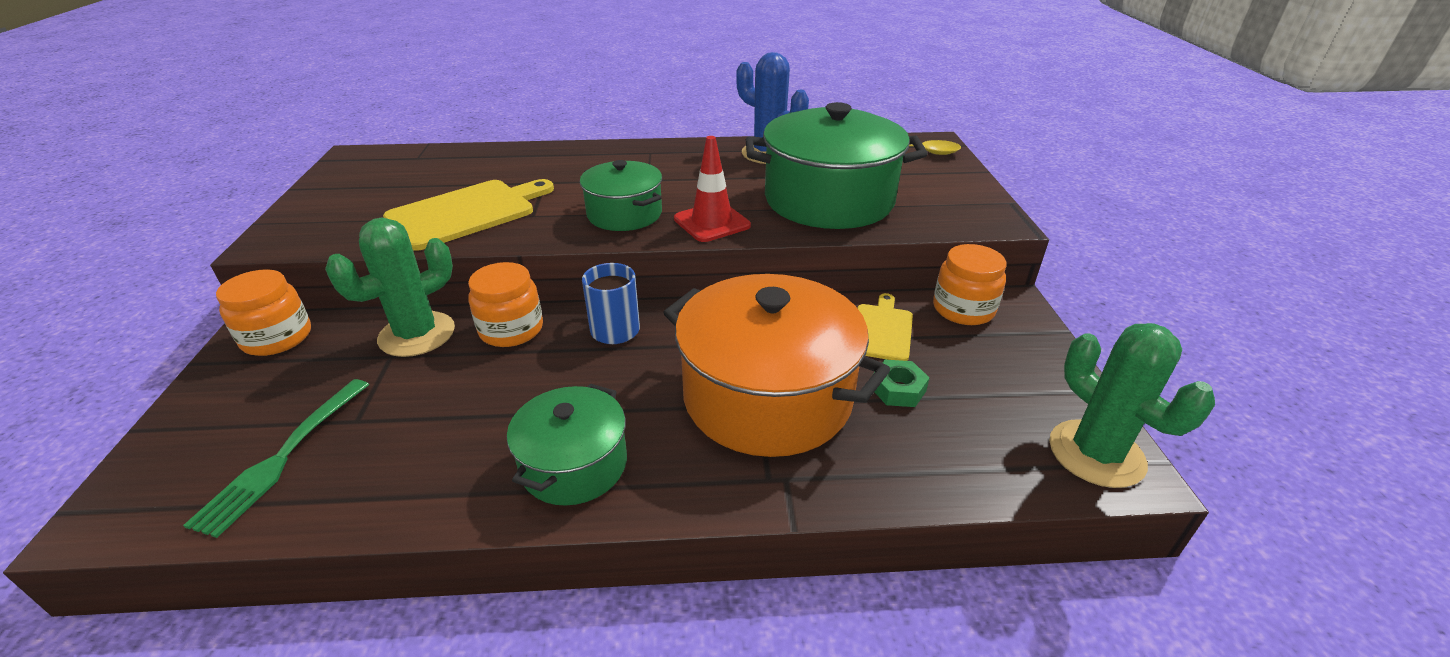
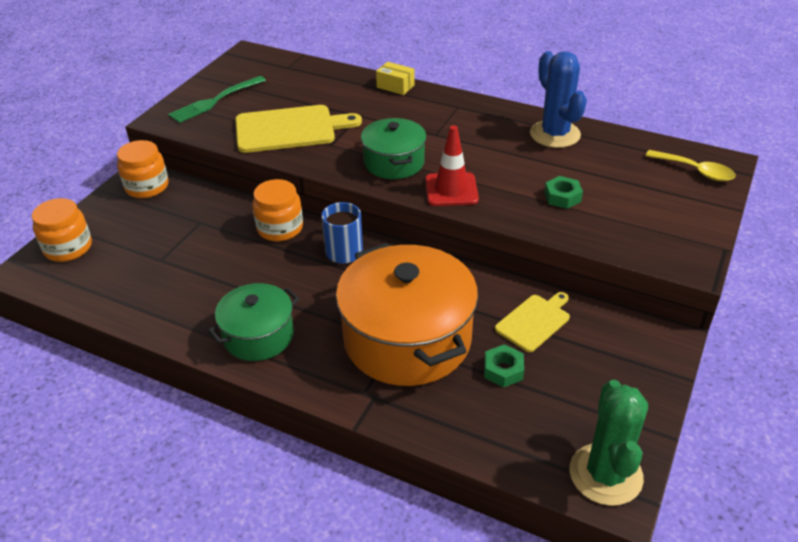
camera: 30 degrees right, 5 degrees up
(283, 456) = (116, 268): green fork -> green fork (216, 100)
(417, 334) = (223, 212): green cactus -> none
(565, 149) = (395, 86): none -> yellow box
(829, 200) = (562, 197): green pot -> green nut
(963, 309) = (618, 328): orange jar -> orange jar (68, 248)

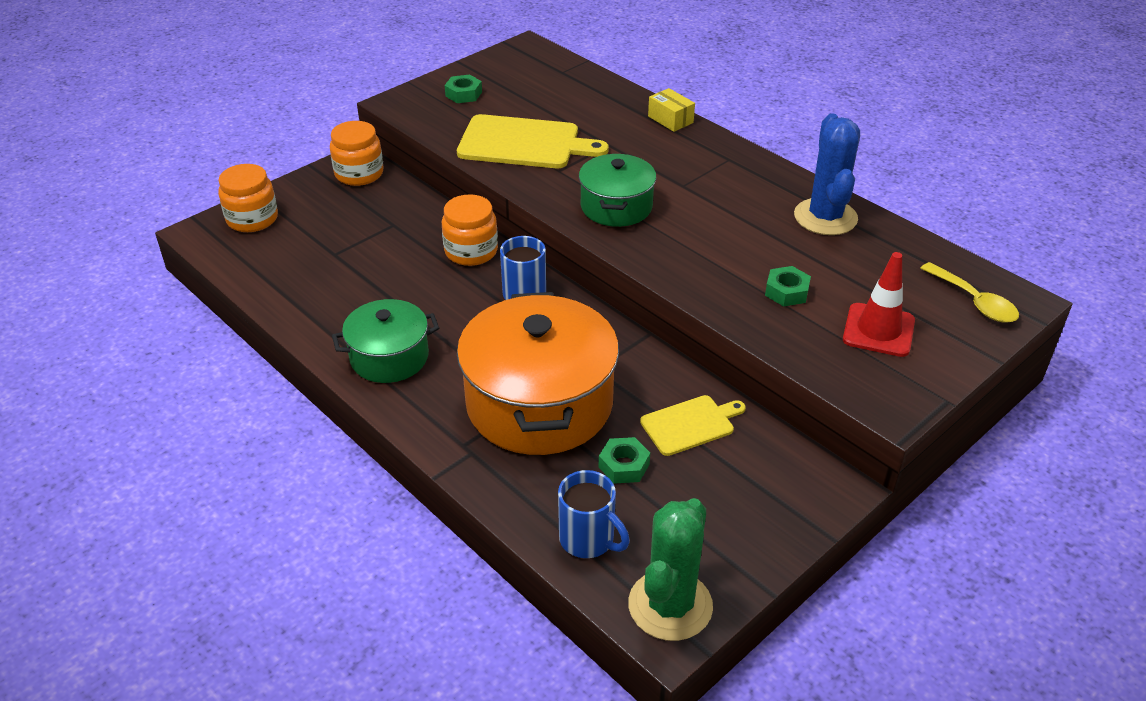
camera: 20 degrees right, 0 degrees up
(216, 100) = (463, 94): green fork -> green nut
(451, 190) = (662, 252): red traffic cone -> red traffic cone (878, 330)
(511, 441) = (588, 540): none -> blue mug

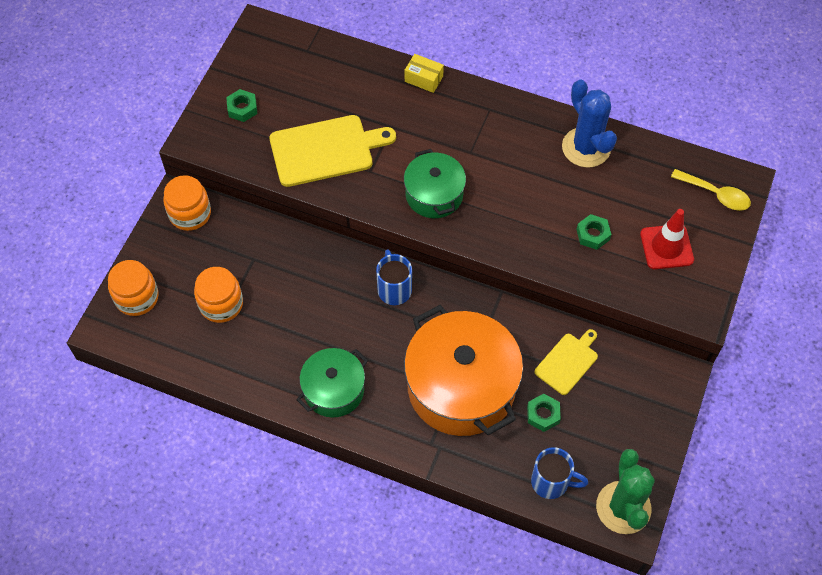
camera: 25 degrees left, 20 degrees up
(471, 251) = (330, 263): orange jar -> orange jar (221, 304)

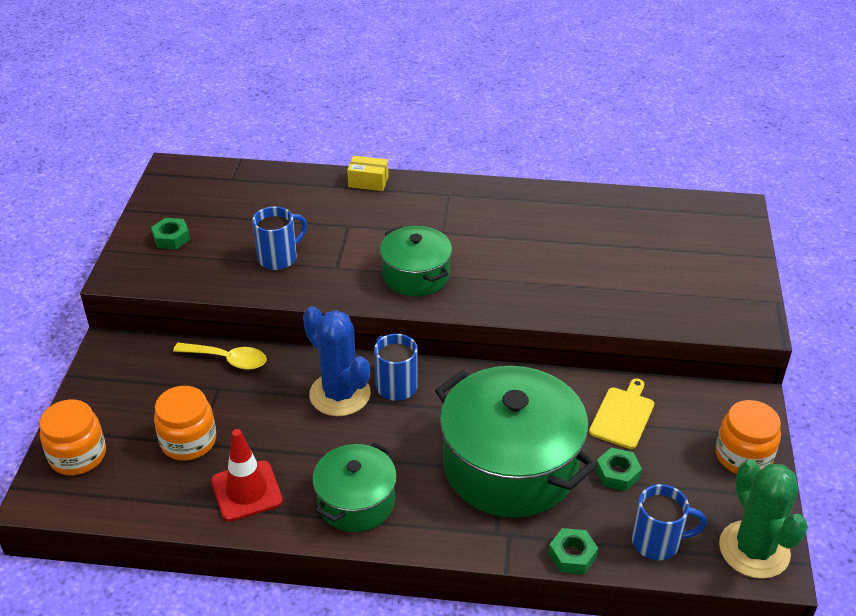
camera: 15 degrees left, 20 degrees down
(190, 213) = (128, 359): orange jar -> orange jar (743, 456)
(325, 150) = (279, 258): yellow cutting board -> blue mug
(461, 387) = (510, 466): orange pot -> green pot
(586, 147) = (564, 208): blue cactus -> blue cactus (340, 394)
(593, 234) = (604, 279): green nut -> green nut (572, 555)
(666, 247) = (688, 275): red traffic cone -> red traffic cone (246, 491)
(715, 194) = (715, 223): yellow spoon -> yellow spoon (227, 360)

